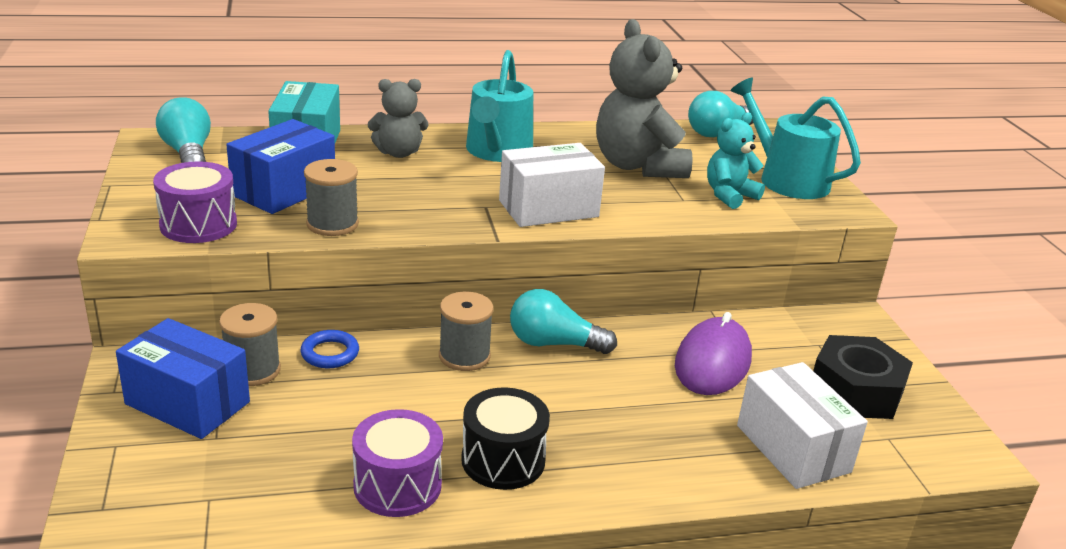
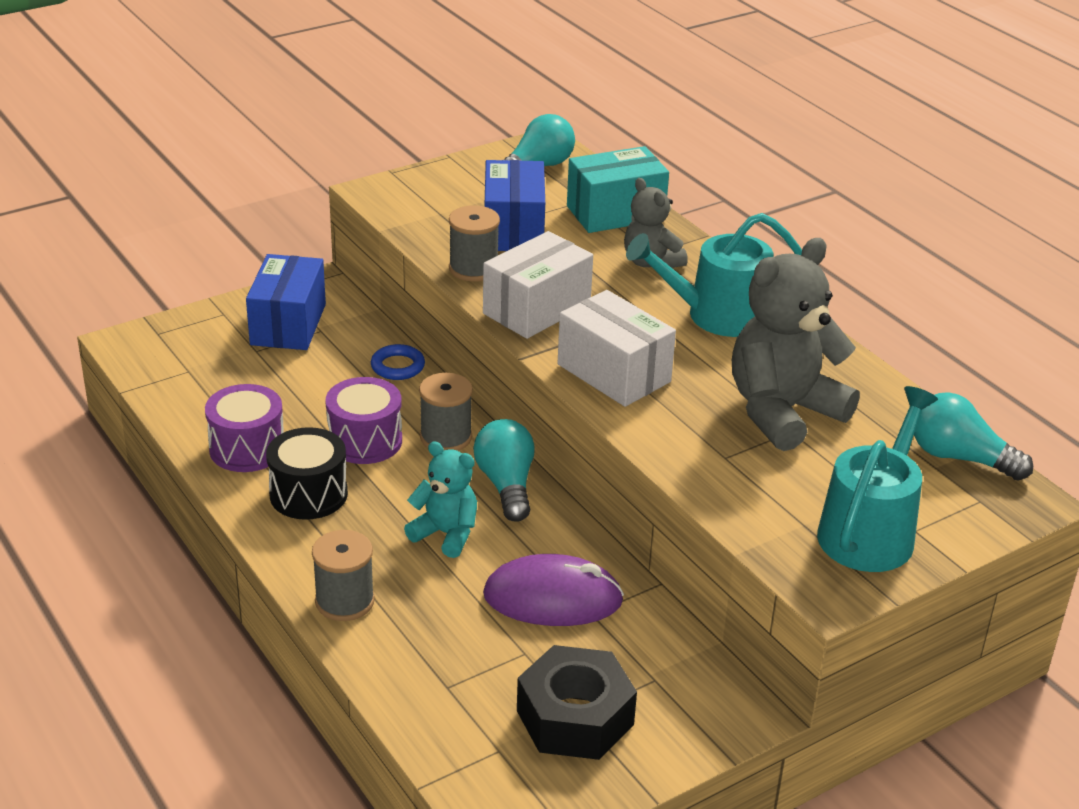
camera: 70 degrees right, 5 degrees up
(198, 224) = (418, 212): purple drum -> purple drum (365, 441)
(253, 370) = (348, 338): grey spool -> grey spool (344, 601)
(284, 190) = (513, 229): blue box -> blue box turned 75 degrees clockwise
(729, 195) = (771, 489): turquoise teddy bear -> turquoise teddy bear (446, 534)
(793, 448) = (433, 675): white box -> white box (537, 309)

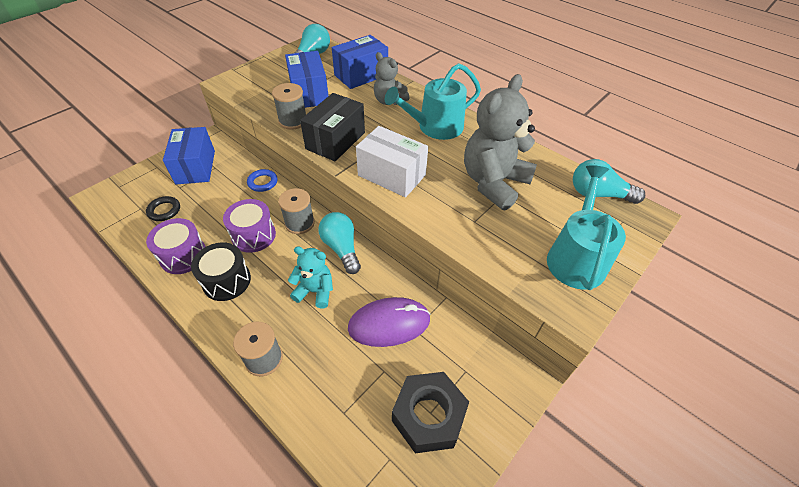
camera: 15 degrees left, 15 degrees up
(226, 380) = (164, 210): none -> black ring
(537, 309) = (335, 141): white box -> black box
(615, 213) = (361, 75): turquoise box -> blue box

